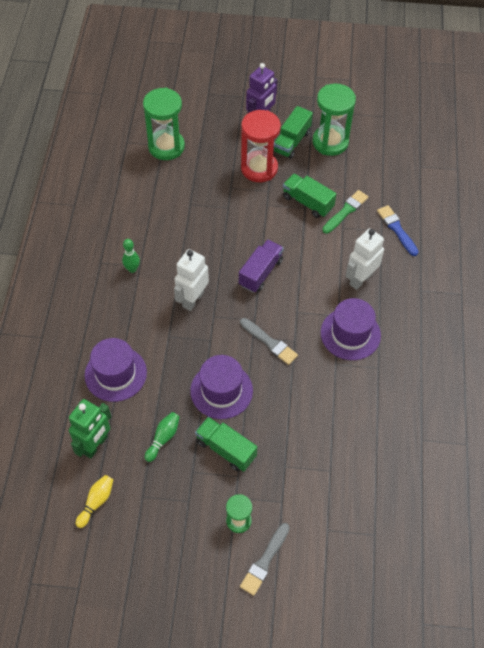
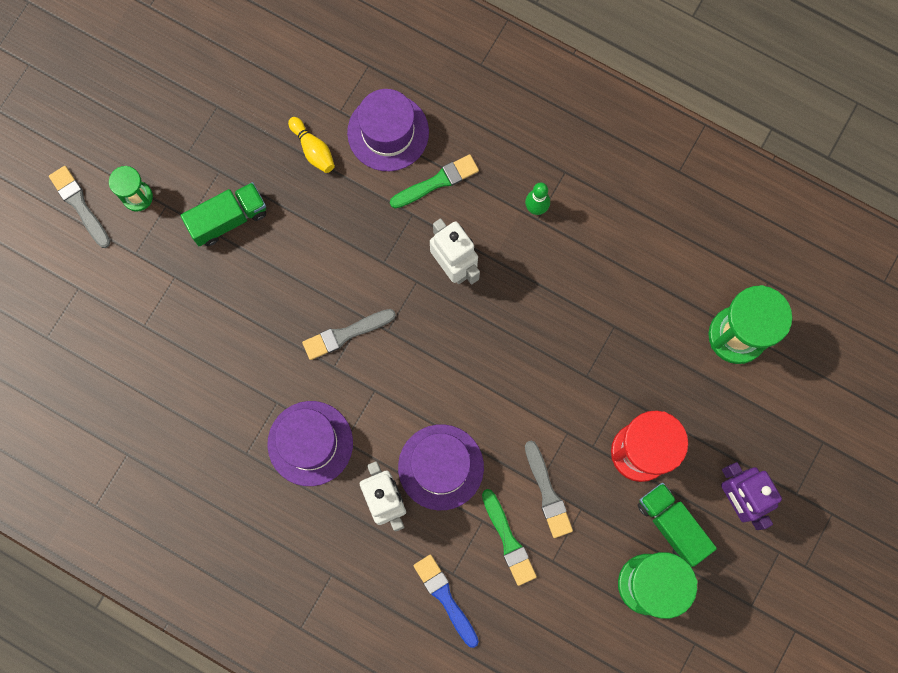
camera: 115 degrees right, 20 degrees up
(95, 445) = (304, 78): green robot -> none
(96, 502) = (234, 55): yellow bowling pin -> yellow bowling pin (313, 149)
(139, 330) = (437, 182): none -> green brush
(163, 438) = (276, 155): green bowling pin -> none
(221, 390) = (306, 246): purple hat -> purple hat (441, 467)
(260, 272) = (456, 371): purple truck -> none
(307, 202) = (547, 493): green truck -> grey brush
(397, 229) = (445, 597): blue brush -> blue brush turned 120 degrees counterclockwise

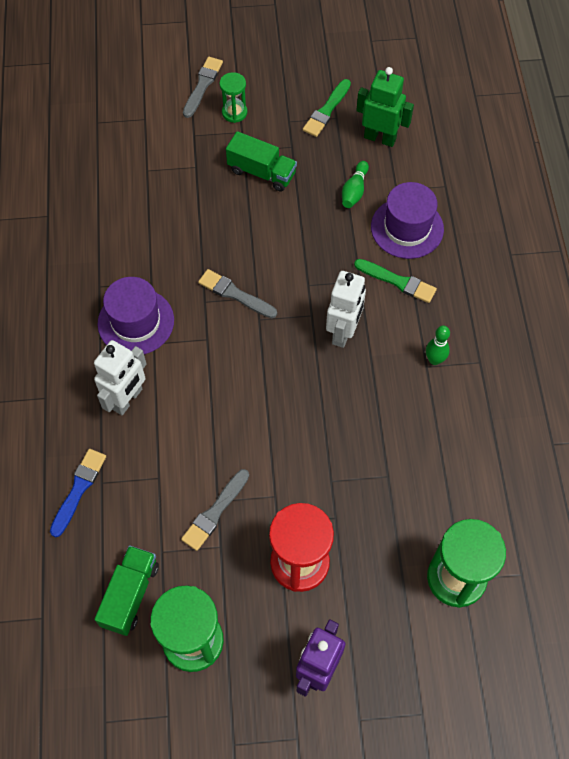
camera: 55 degrees right, 15 degrees down
(271, 83) = (380, 138): none -> green robot
(313, 149) = (354, 191): yellow bowling pin -> green bowling pin
(441, 467) = (180, 421): purple hat -> none
(508, 540) = (156, 507): green brush -> green brush (326, 110)
(672, 525) = (257, 629): green truck -> green truck (130, 595)

